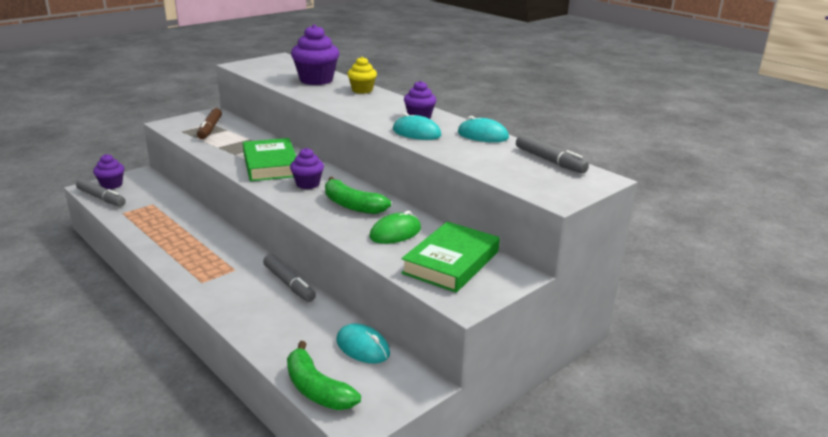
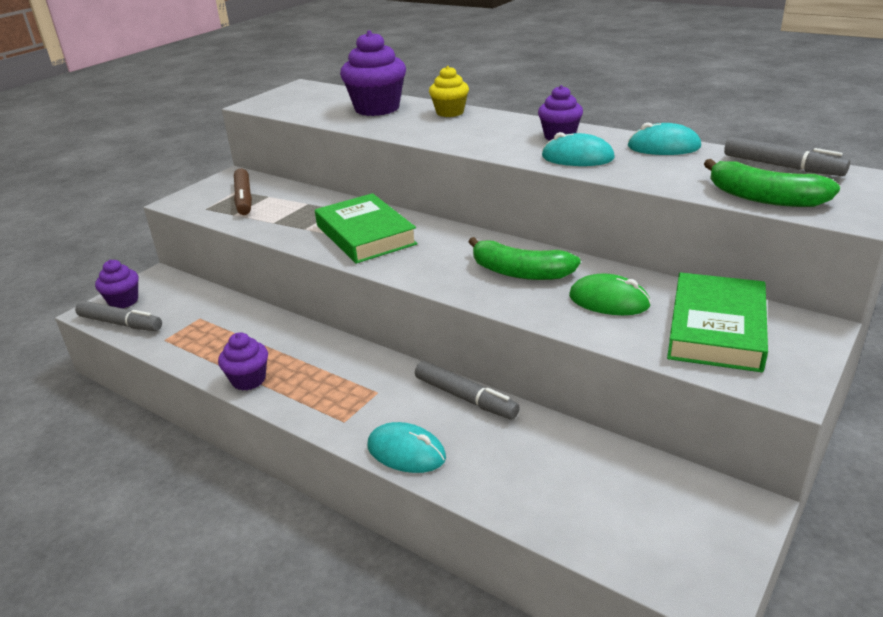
camera: 10 degrees left, 5 degrees up
(308, 184) = (437, 253): purple cupcake -> purple cupcake (248, 380)
(316, 389) = (616, 552): green banana -> green banana (764, 198)
(362, 347) = (630, 471): turquoise mouse -> turquoise mouse (406, 452)
(395, 233) = (609, 301): green mouse -> green mouse turned 75 degrees clockwise

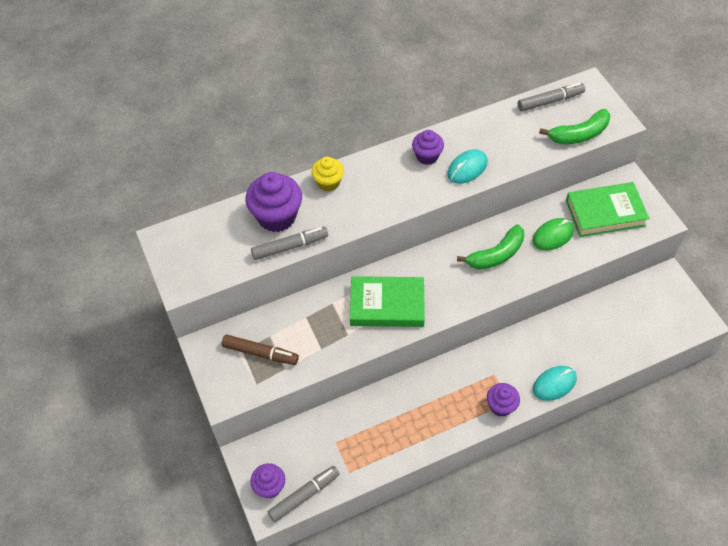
camera: 60 degrees left, 25 degrees up
(248, 380) = (436, 436): purple cupcake -> purple cupcake (501, 406)
(465, 397) = (527, 336): grey marker -> grey marker (290, 246)
(663, 147) = (485, 125): turquoise mouse -> none
(716, 329) = (605, 213): green book -> green book turned 60 degrees counterclockwise

